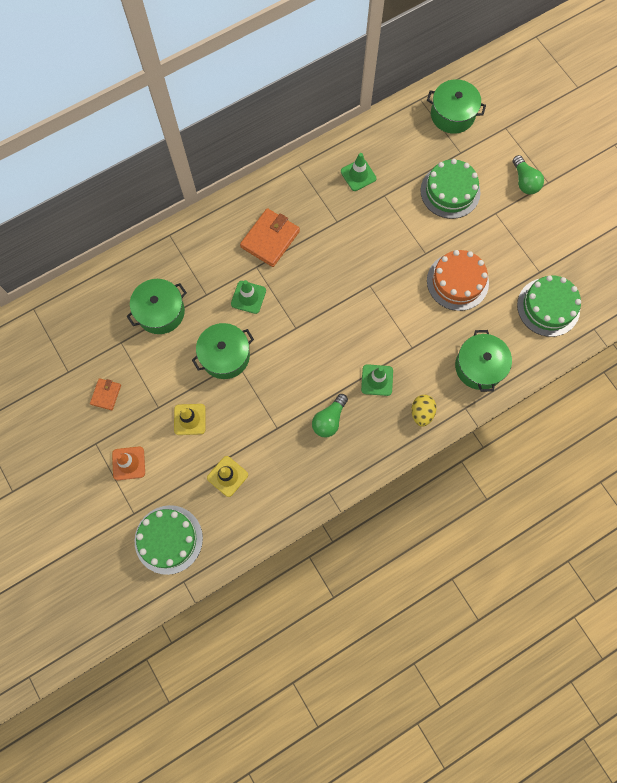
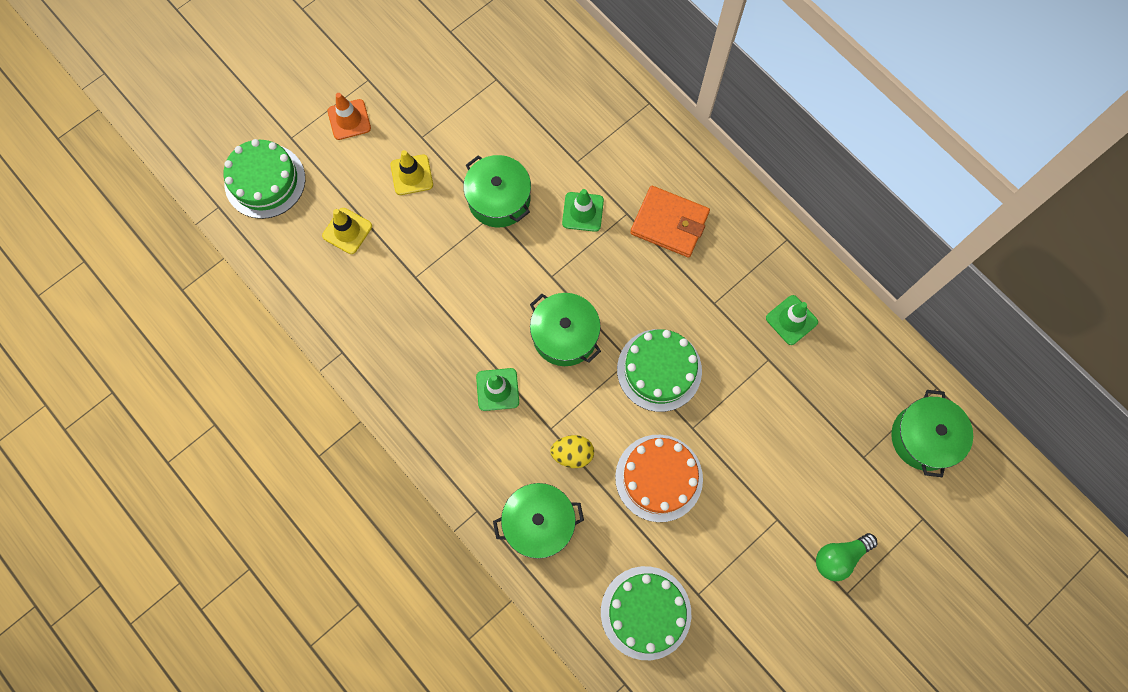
camera: 80 degrees right, 0 degrees up
(106, 394) = (428, 77): orange wallet -> none
(160, 312) = (543, 114): green pot -> green pot (565, 335)
(329, 419) = (435, 338): green light bulb -> none
(421, 413) = (461, 453): yellow egg -> yellow egg (572, 454)
(450, 191) = (796, 450): green cake -> green cake (659, 370)

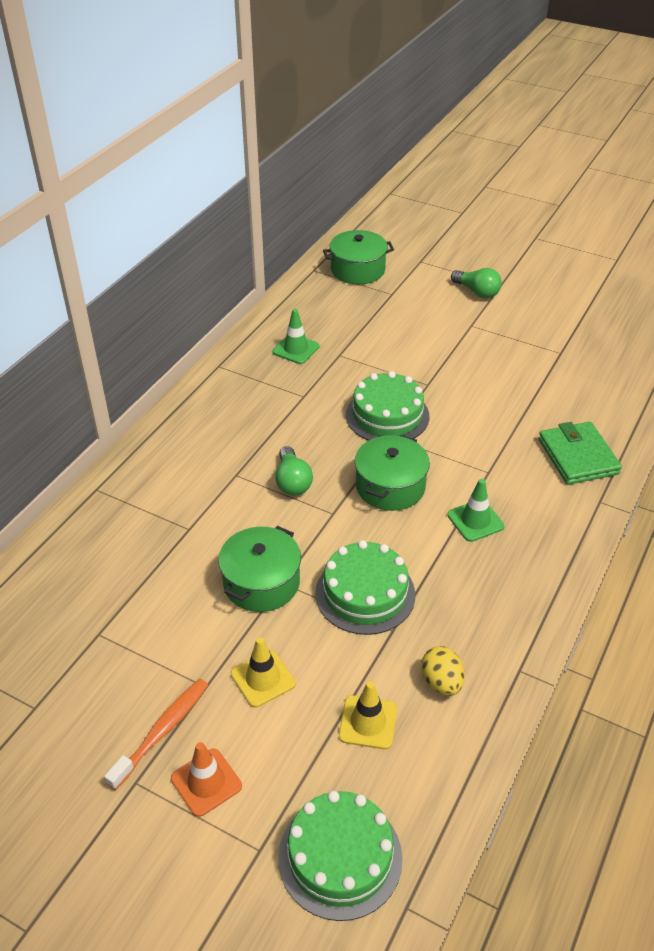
camera: 110 degrees left, 30 degrees down
(398, 102) = (162, 731): none -> orange toothbrush
(539, 523) = (578, 456): green pot -> green wallet
(572, 454) = (501, 451): yellow egg -> yellow egg (441, 682)
(582, 212) = (248, 508): green traffic cone -> none
(601, 256) = (292, 481): none -> green light bulb
(645, 612) = (597, 376): green cake -> green cake (365, 593)
(659, 478) = (484, 394): orange cake -> none
(669, 223) = (234, 442): orange wallet -> none

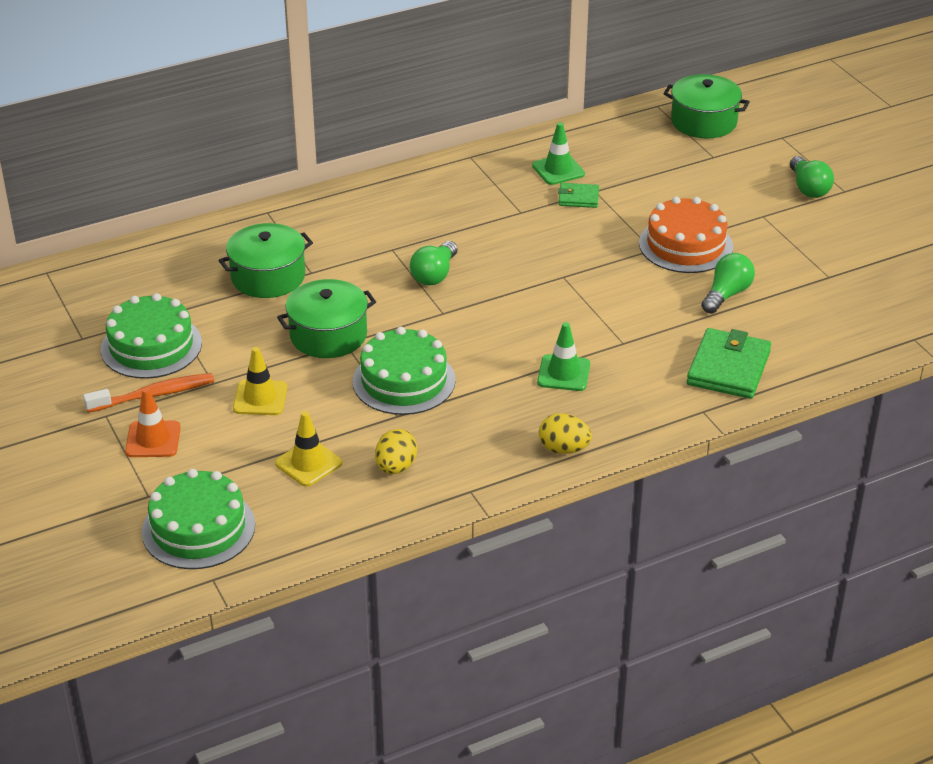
camera: 35 degrees right, 5 degrees down
(333, 366) = (578, 198): none -> green wallet
(387, 415) = (581, 259): green cake -> green cake (151, 346)
(390, 486) = (517, 315): green pot -> green pot (268, 277)
(446, 370) = (685, 245): none -> orange cake
(513, 397) = (726, 294): none -> green light bulb
(544, 589) = (563, 449): none -> yellow egg

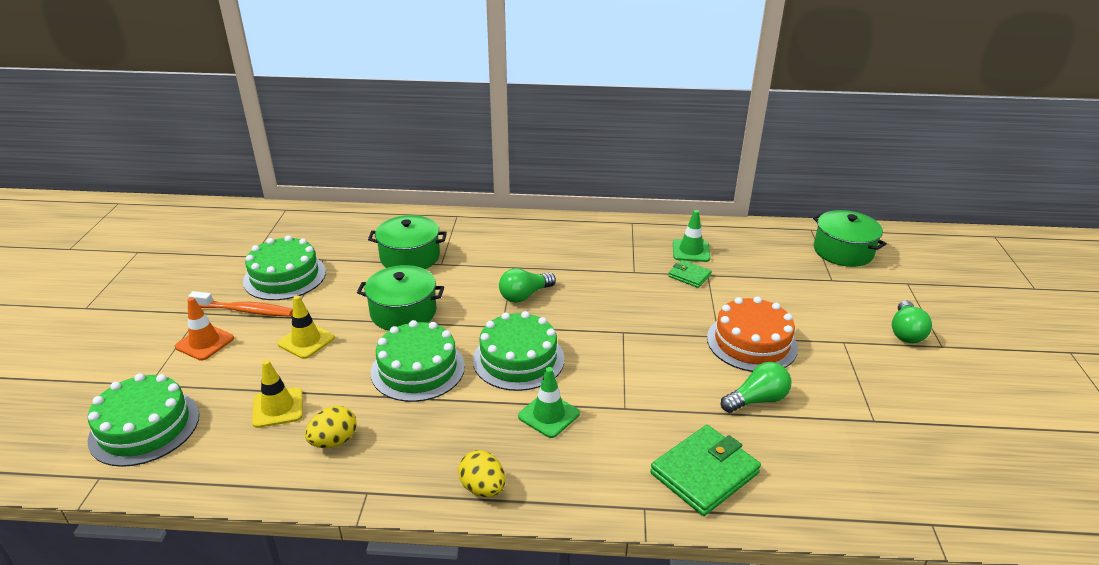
camera: 30 degrees right, 5 degrees down
(489, 337) = (518, 359): none -> green cake

